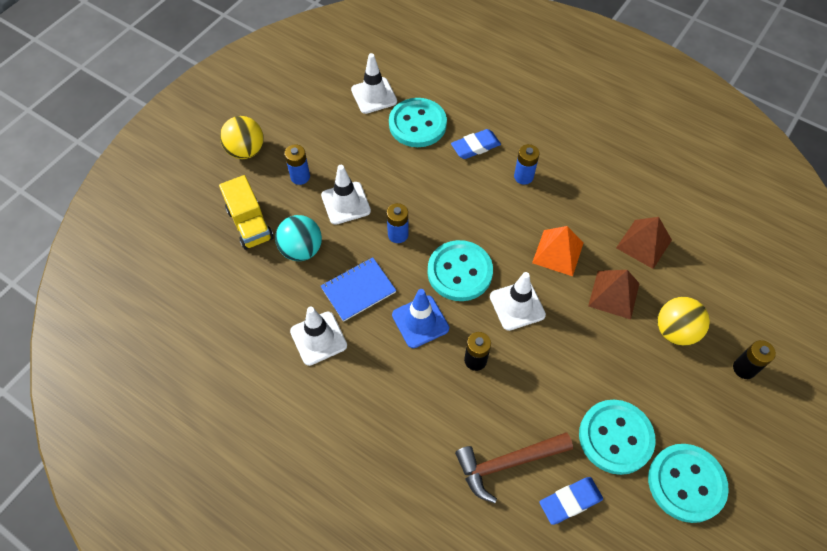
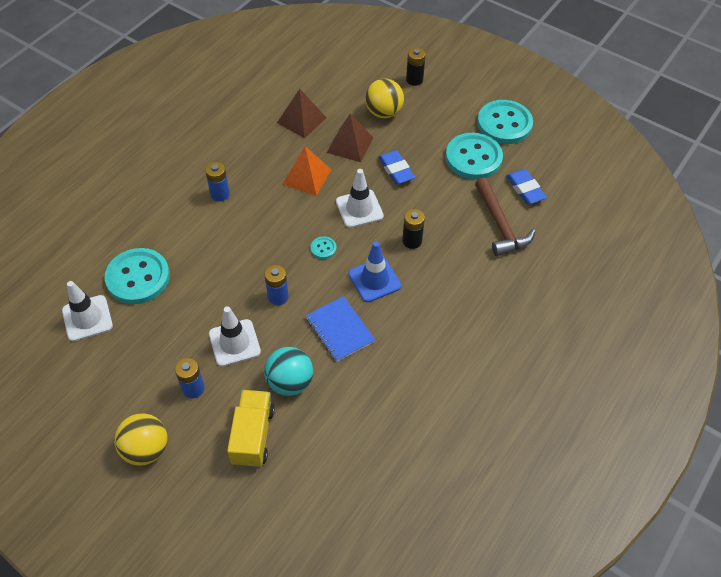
camera: 90 degrees left, 5 degrees down
(250, 224) = (253, 435): yellow truck -> yellow truck turned 60 degrees counterclockwise
(318, 338) = (392, 362): white traffic cone -> none
(459, 272) = (323, 248): turquoise button -> turquoise button, size x0.42
(475, 146) = (177, 229): blue eraser -> blue eraser (396, 170)

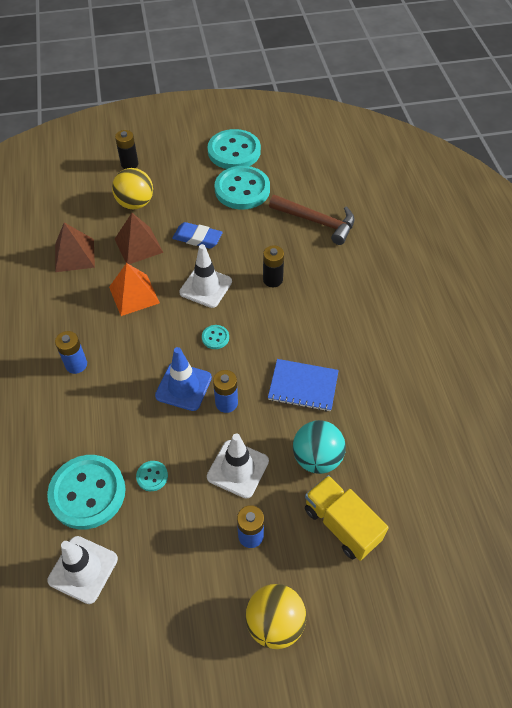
camera: 45 degrees left, 0 degrees up
(182, 301) = (152, 476): none -> turquoise button
(374, 280) = (282, 329): blue traffic cone -> blue traffic cone (183, 386)
(525, 189) = (303, 186): blue eraser -> none

